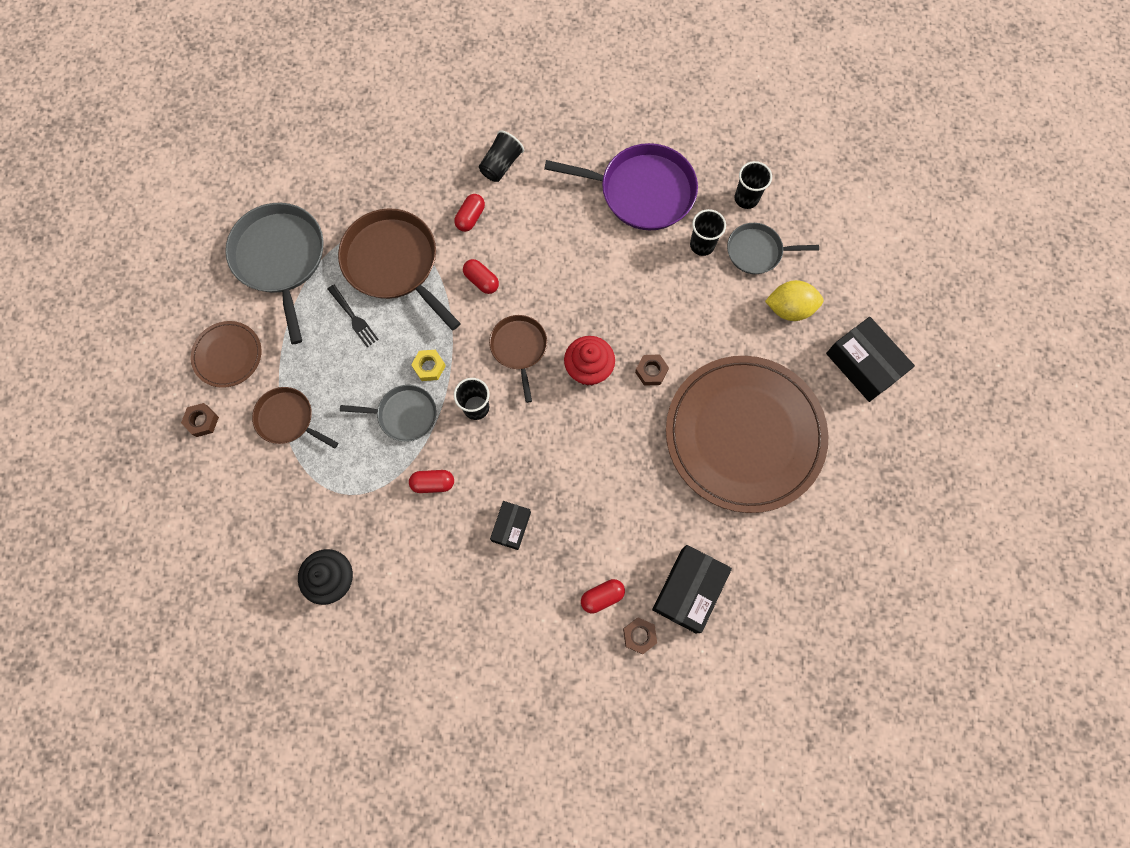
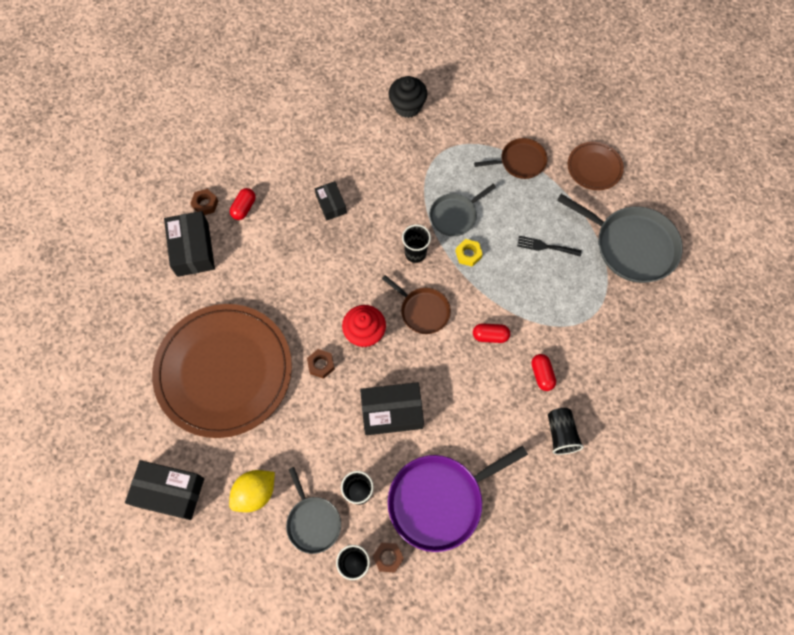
camera: 140 degrees right, 5 degrees down
(202, 421) = (566, 124): brown nut -> brown nut (388, 557)
(394, 263) = (558, 301): brown pan -> none
(433, 483) = (400, 192): red capsule -> none
(622, 284) = (392, 412): none -> black box
(757, 251) = (313, 522): grey pan -> grey pan turned 105 degrees clockwise

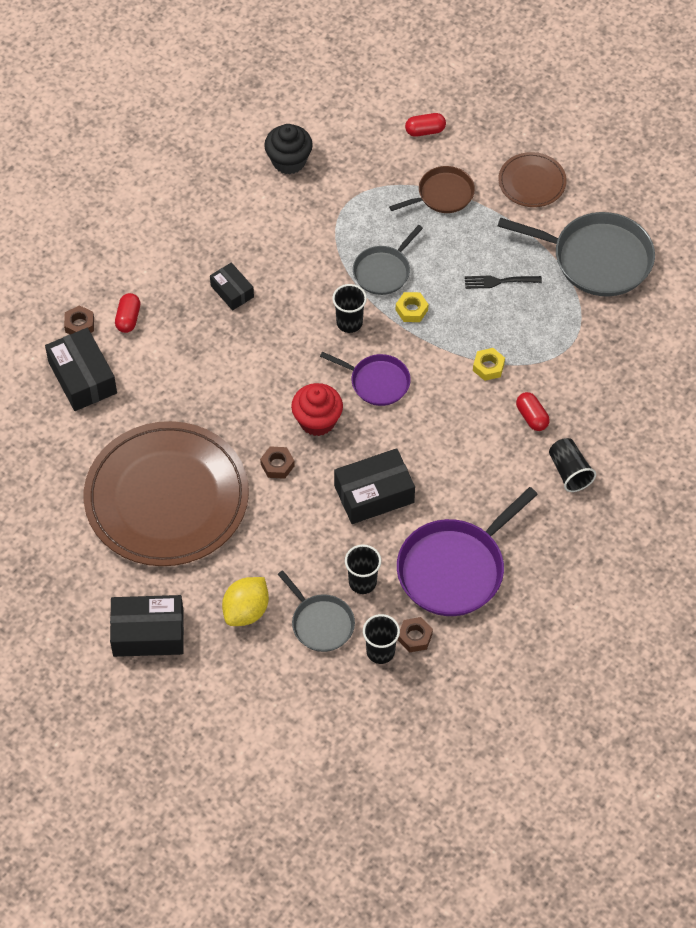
camera: 15 degrees left, 10 degrees down
(423, 311) = (377, 382): brown pan -> purple pan
(490, 336) = (462, 390): red capsule -> red capsule (425, 131)
(517, 320) = (488, 367): none -> yellow nut

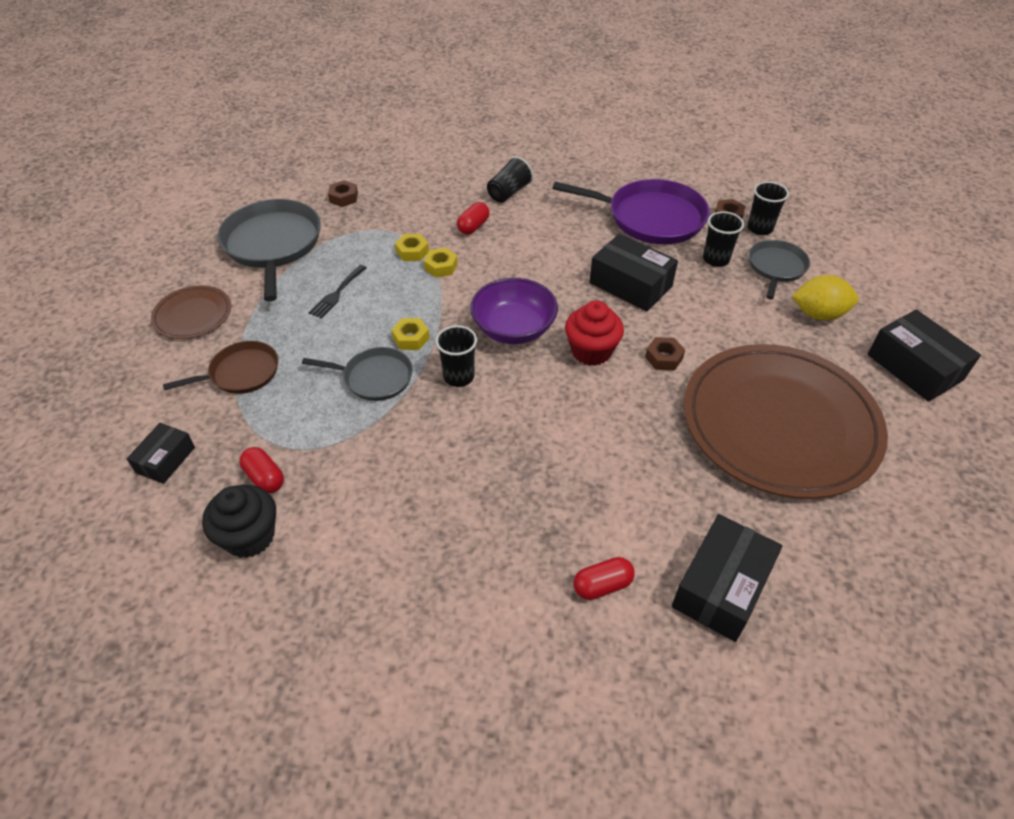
camera: 120 degrees left, 10 degrees down
(79, 325) = (654, 639): brown nut -> brown nut (343, 198)
(232, 291) = (487, 496): black box -> black box (165, 460)
(377, 382) = (513, 329): purple pan -> purple bowl
(425, 131) = (146, 424): red capsule -> red capsule (265, 478)
(442, 194) = (241, 373): brown pan -> brown pan turned 120 degrees clockwise
(499, 281) = (337, 293): black fork -> black fork turned 60 degrees clockwise
(523, 355) = (412, 251): none -> yellow nut

